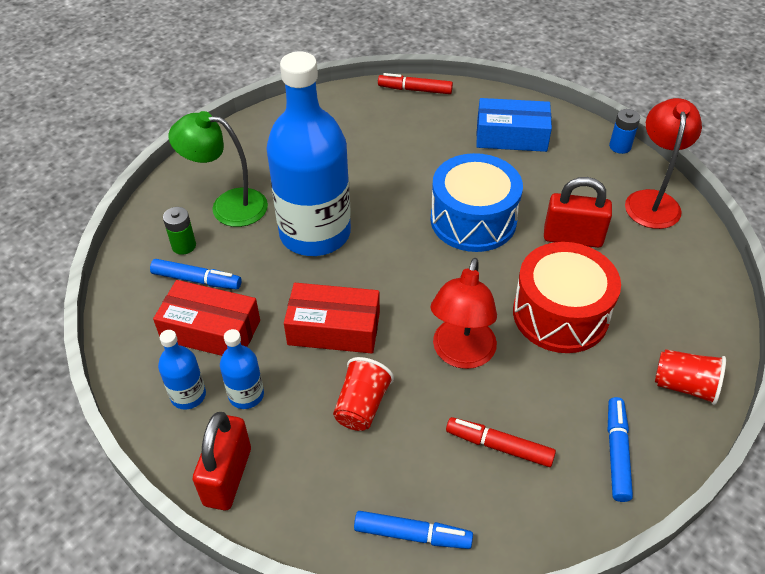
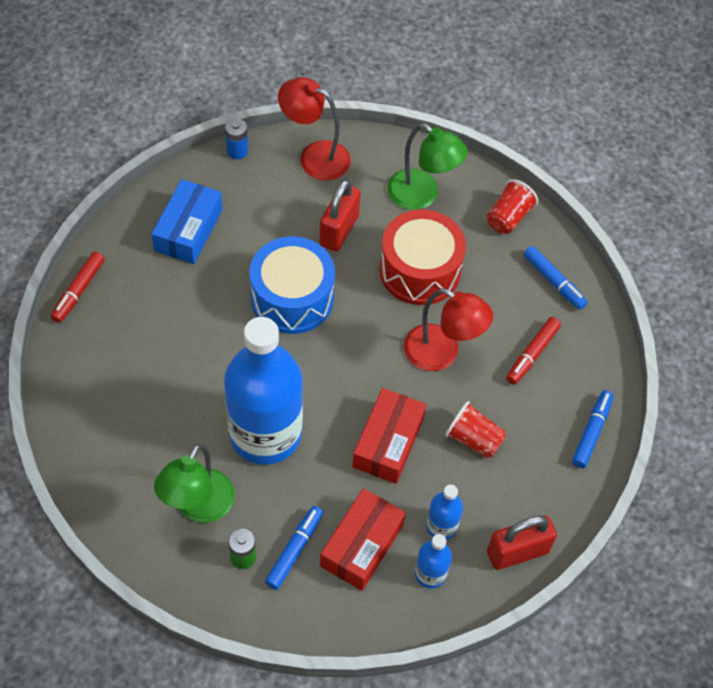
camera: 80 degrees left, 10 degrees up
(227, 476) = (517, 552): red padlock -> red padlock turned 45 degrees counterclockwise
(617, 452) = (553, 282): blue marker -> blue marker turned 150 degrees counterclockwise
(661, 297) = (422, 195): none -> green lamp

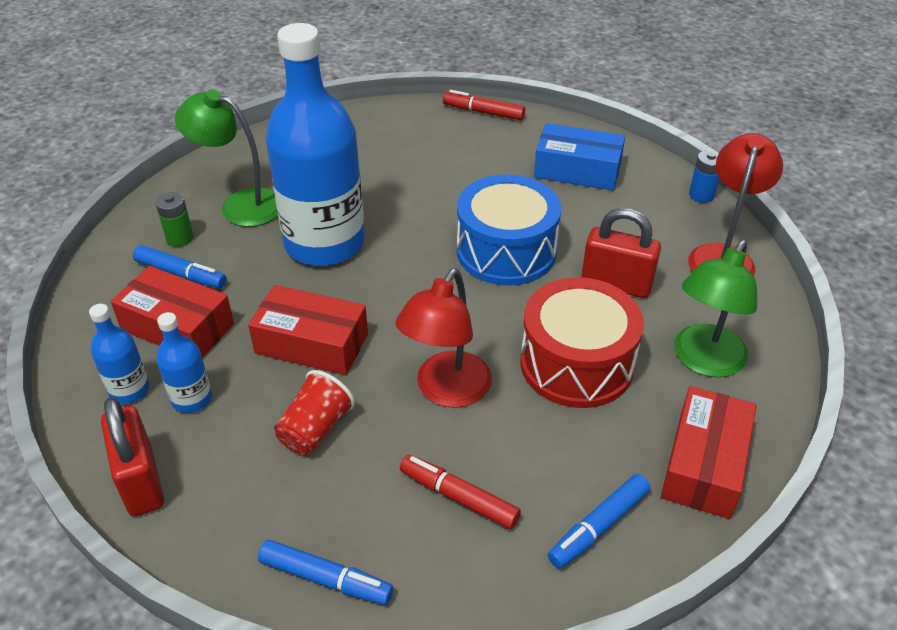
camera: 90 degrees right, 15 degrees down
(508, 217) = (704, 464): red cup -> red box

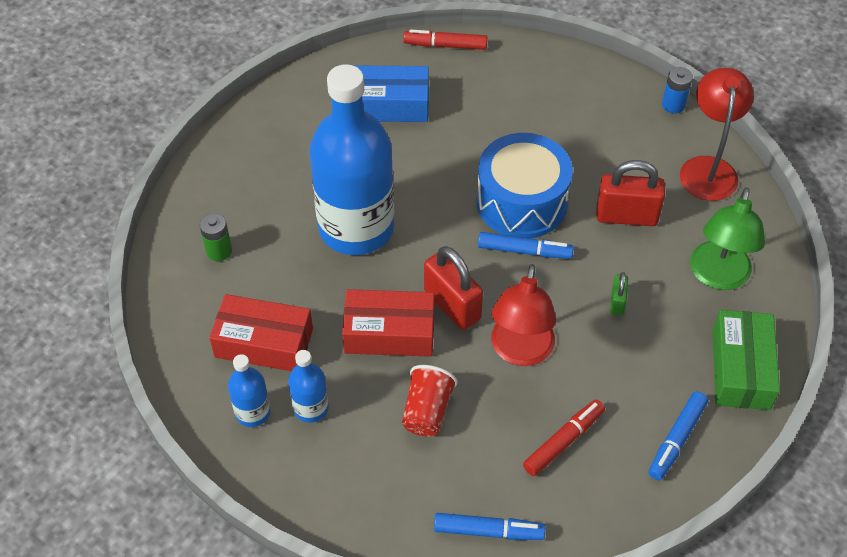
camera: 15 degrees left, 10 degrees up
(141, 481) = (305, 490): red padlock -> red padlock (452, 305)
(181, 274) = (240, 289): blue marker -> blue marker (524, 251)
(240, 205) = (258, 202): green lamp -> none
(458, 497) = (563, 441): red marker -> red marker turned 120 degrees clockwise
(576, 364) = (617, 302): red drum -> green padlock
(577, 170) = (556, 99): blue box -> blue box (390, 105)
(704, 464) = (740, 369): red box -> green box

